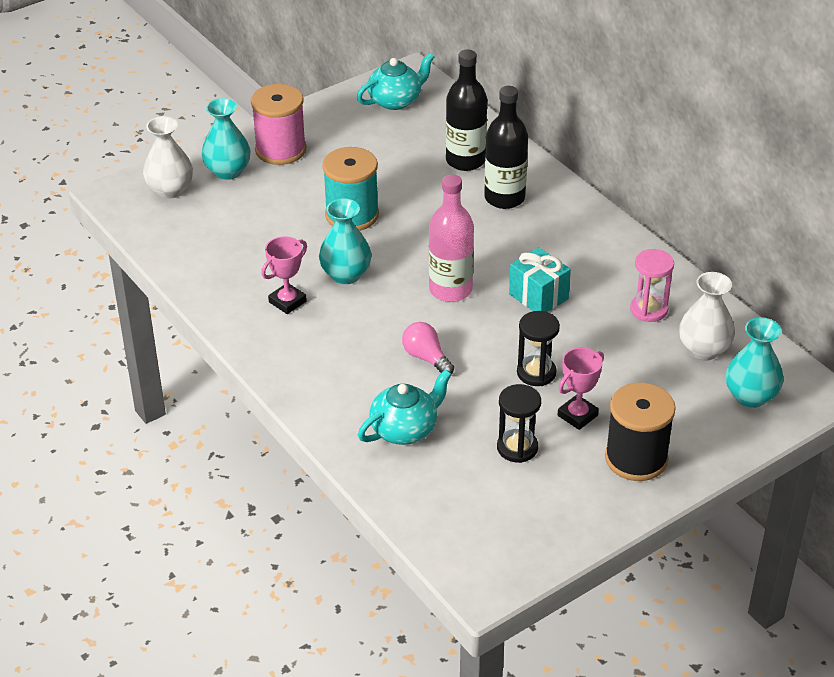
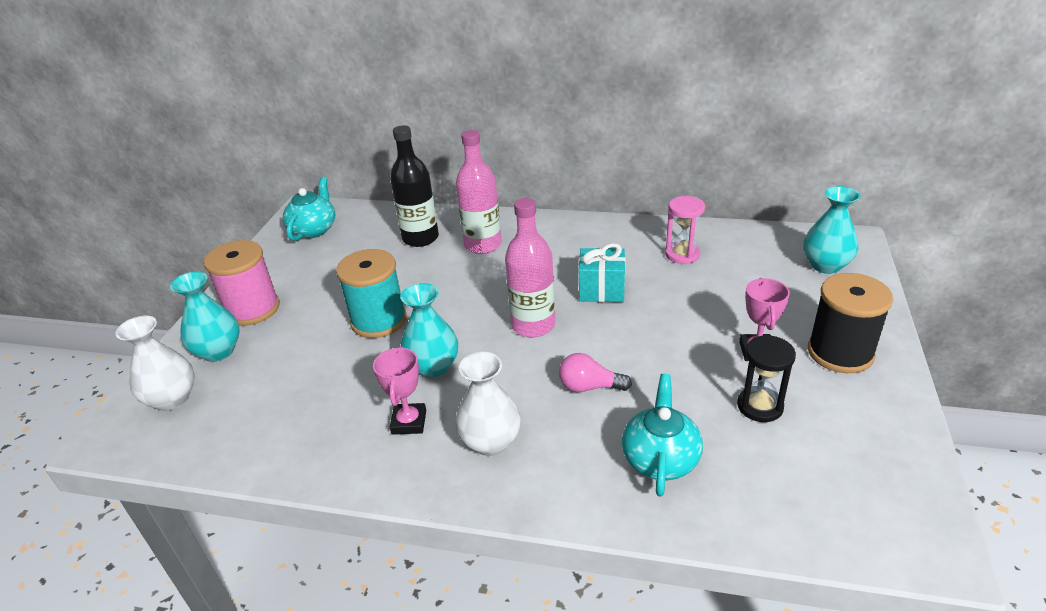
camera: 40 degrees left, 5 degrees down
(504, 198) = (483, 245): black bottle -> pink bottle
(536, 373) = (682, 341): black hourglass -> none
(703, 350) = (753, 256): white vase -> white vase (490, 442)

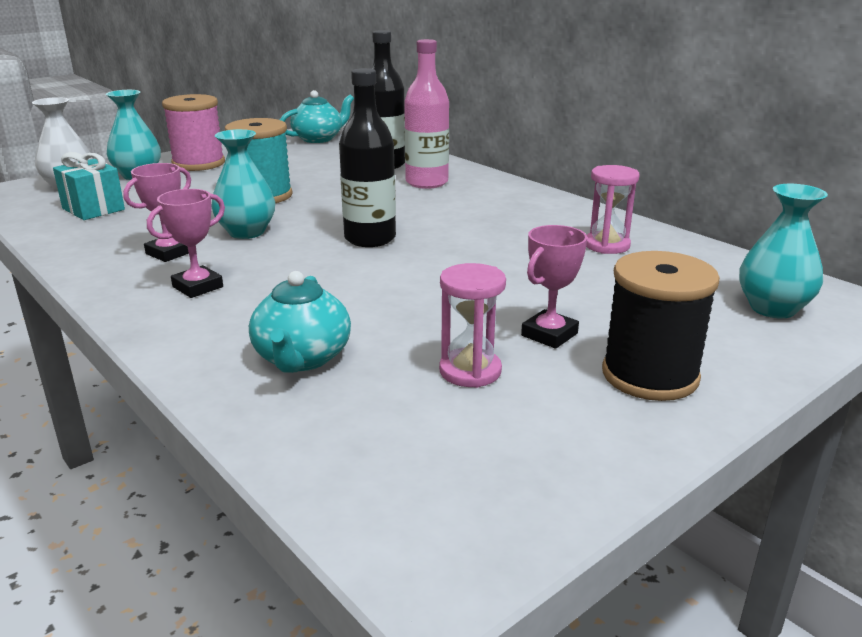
camera: 35 degrees right, 10 degrees down
(490, 442) = (198, 287): white vase -> pink trophy
(533, 325) = (370, 239): pink bottle -> black bottle
(589, 387) = (338, 290): pink light bulb -> none
(601, 290) = (474, 240): turquoise gift -> turquoise gift (93, 209)
(660, 458) = (302, 358): turquoise teapot -> turquoise teapot turned 135 degrees clockwise
(760, 406) = (470, 371): black hourglass -> pink hourglass

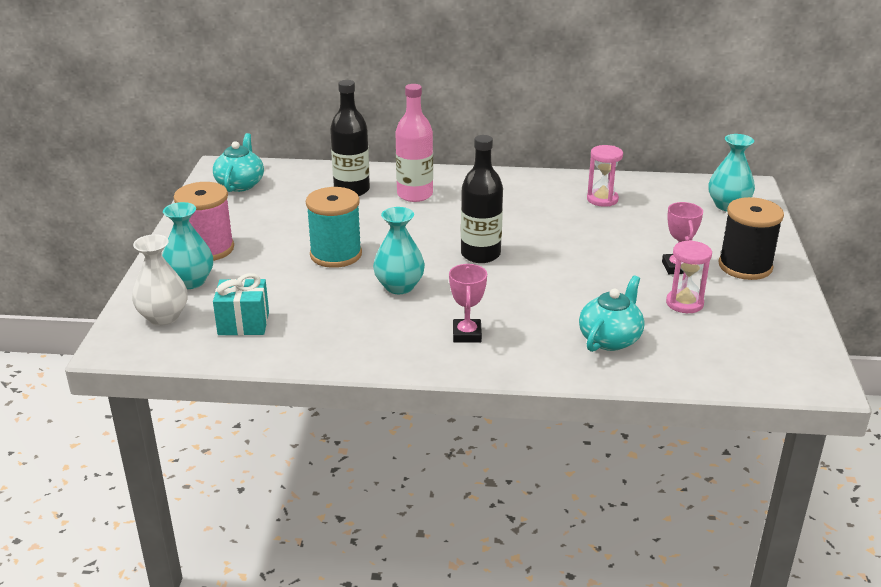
camera: 45 degrees left, 5 degrees up
(169, 253) = (391, 324): pink trophy -> none
(302, 358) = (610, 339): turquoise teapot -> turquoise teapot turned 105 degrees counterclockwise

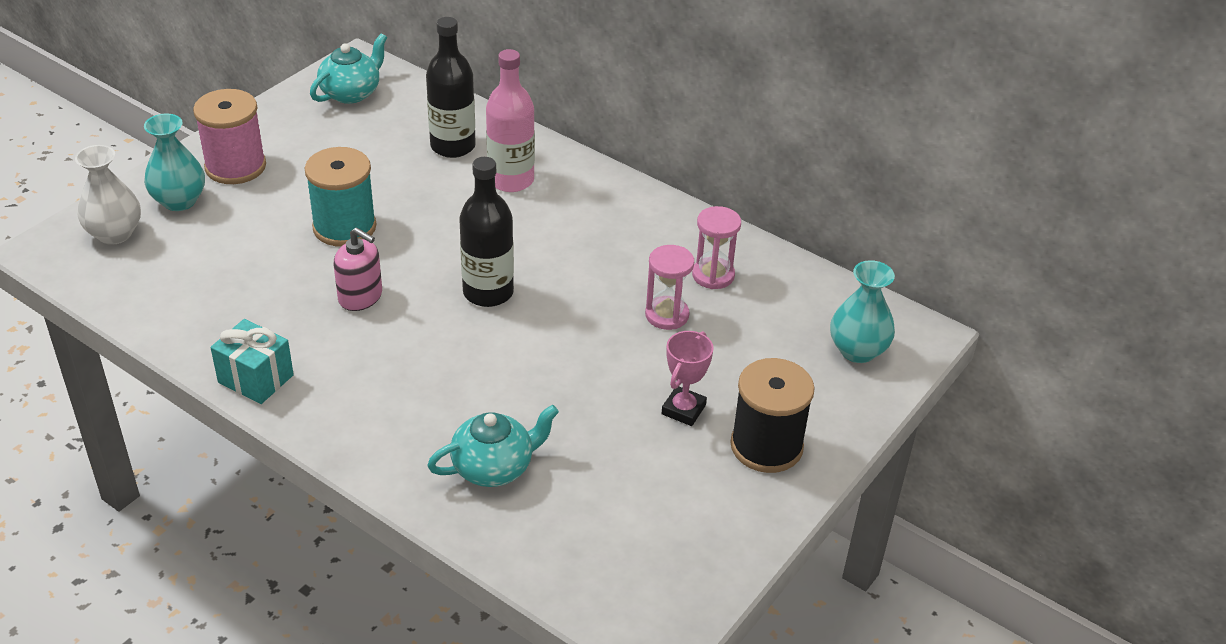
camera: 30 degrees right, 10 degrees up
(243, 323) = (173, 275): turquoise gift -> turquoise gift (256, 379)
(399, 286) = (360, 297): turquoise vase -> pink soap dispenser
(467, 334) = (358, 389): pink trophy -> none
(684, 303) = (631, 462): pink hourglass -> pink hourglass (667, 315)

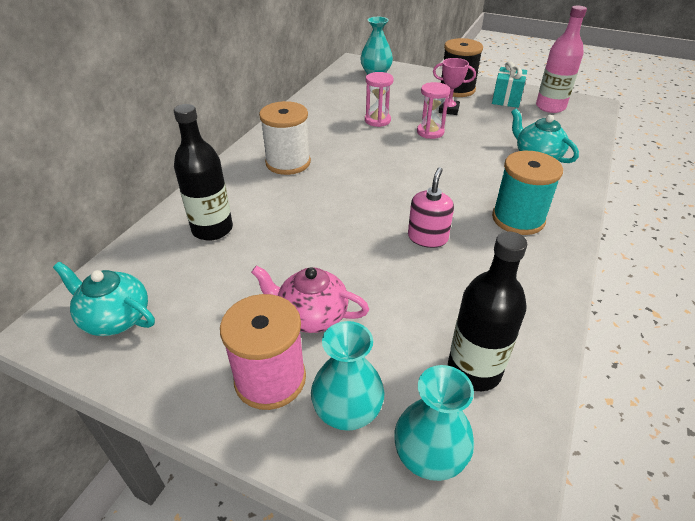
camera: 100 degrees left, 0 degrees up
(115, 234) = (429, 456): white vase -> turquoise vase
(256, 379) = (549, 269): turquoise gift -> turquoise gift (506, 99)
(291, 196) = (311, 315): none -> pink teapot
(344, 227) = (346, 267): turquoise spool -> turquoise spool (518, 219)
(488, 292) = (391, 182): black bottle -> black bottle (474, 370)
(511, 180) = (256, 192): pink bottle -> pink bottle (550, 107)
(570, 211) = (288, 163): none -> white spool
(713, 275) = (335, 110): pink hourglass -> pink hourglass (430, 132)

